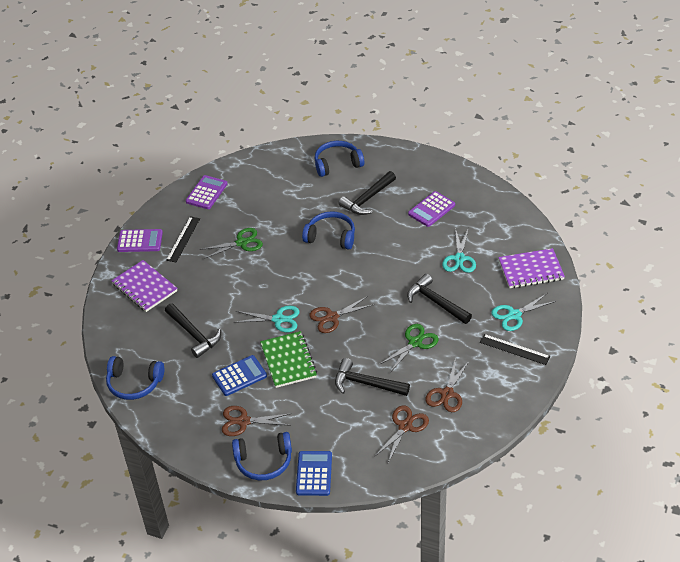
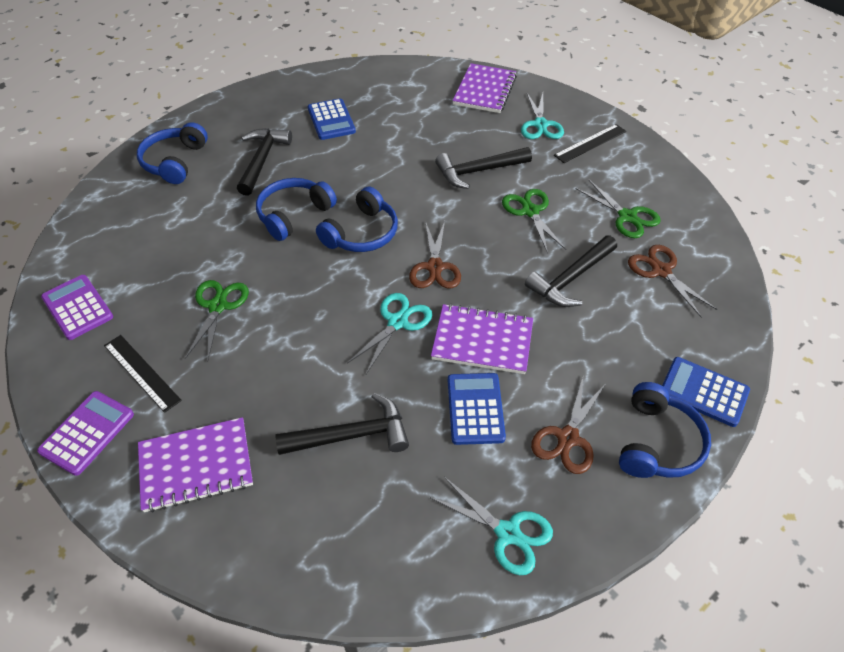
camera: 65 degrees left, 5 degrees up
(134, 383) = (399, 566): blue headphones -> blue headphones (361, 233)
(288, 361) = (482, 341): green notebook -> purple notebook
(367, 199) = (262, 160): black hammer -> black hammer turned 150 degrees counterclockwise
(431, 209) = (331, 120): purple calculator -> blue calculator
(447, 394) = (627, 216): brown scissors -> green scissors
(459, 259) = (426, 129): turquoise scissors -> turquoise scissors (508, 533)

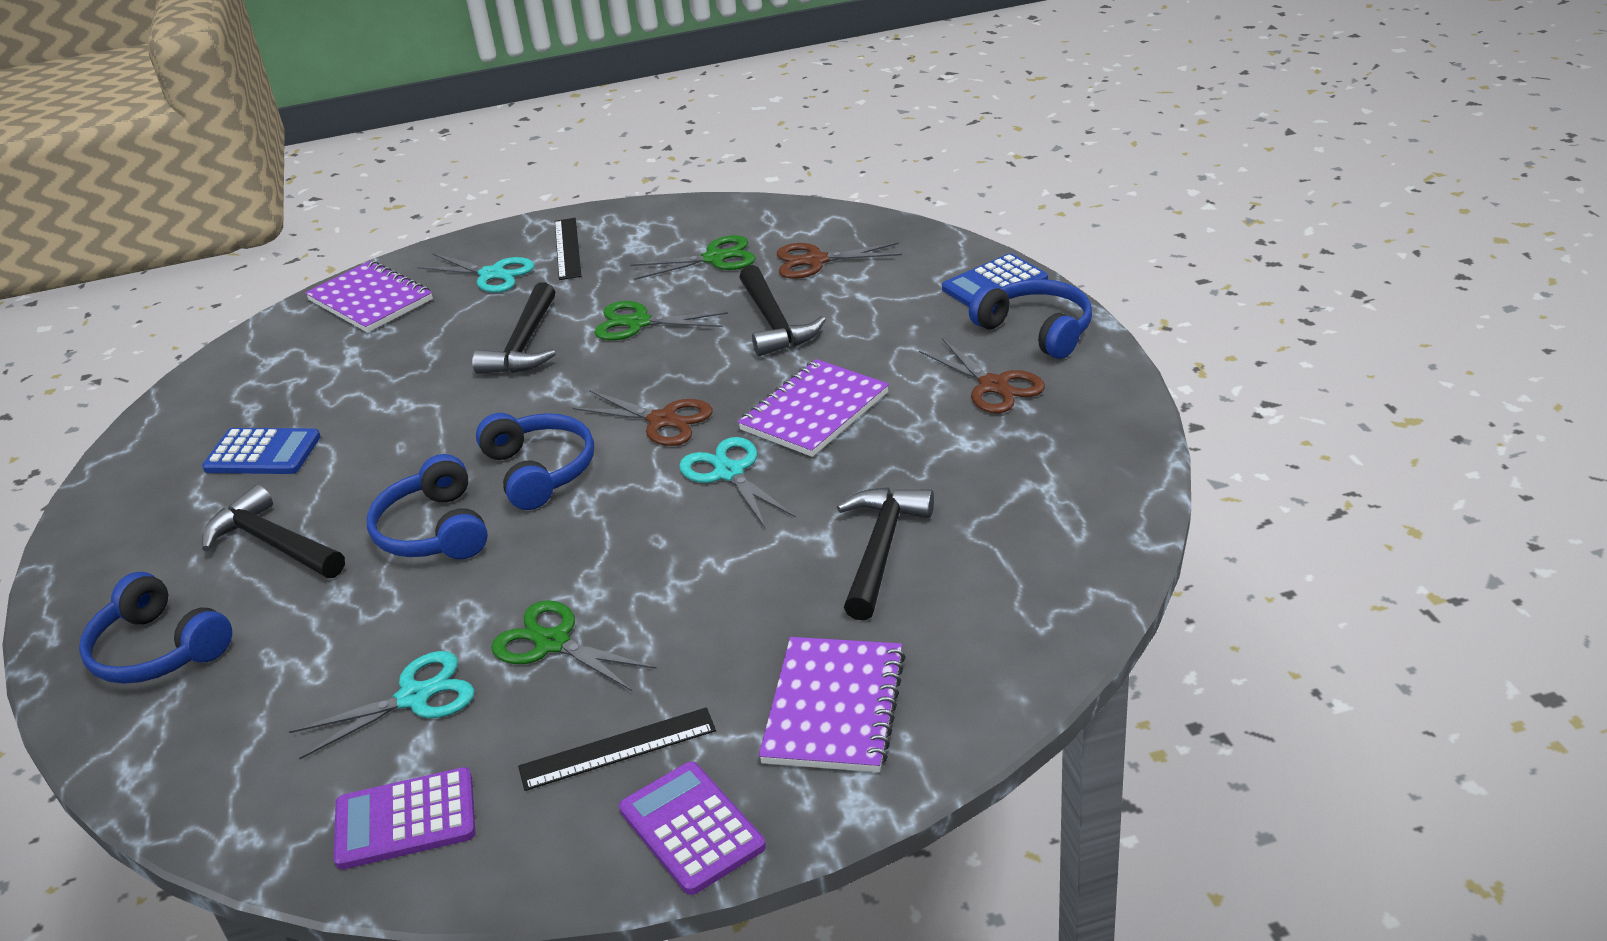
camera: 60 degrees left, 15 degrees down
(475, 409) = (910, 441): blue calculator -> none
(508, 533) = (1087, 458): turquoise scissors -> turquoise scissors (414, 697)

